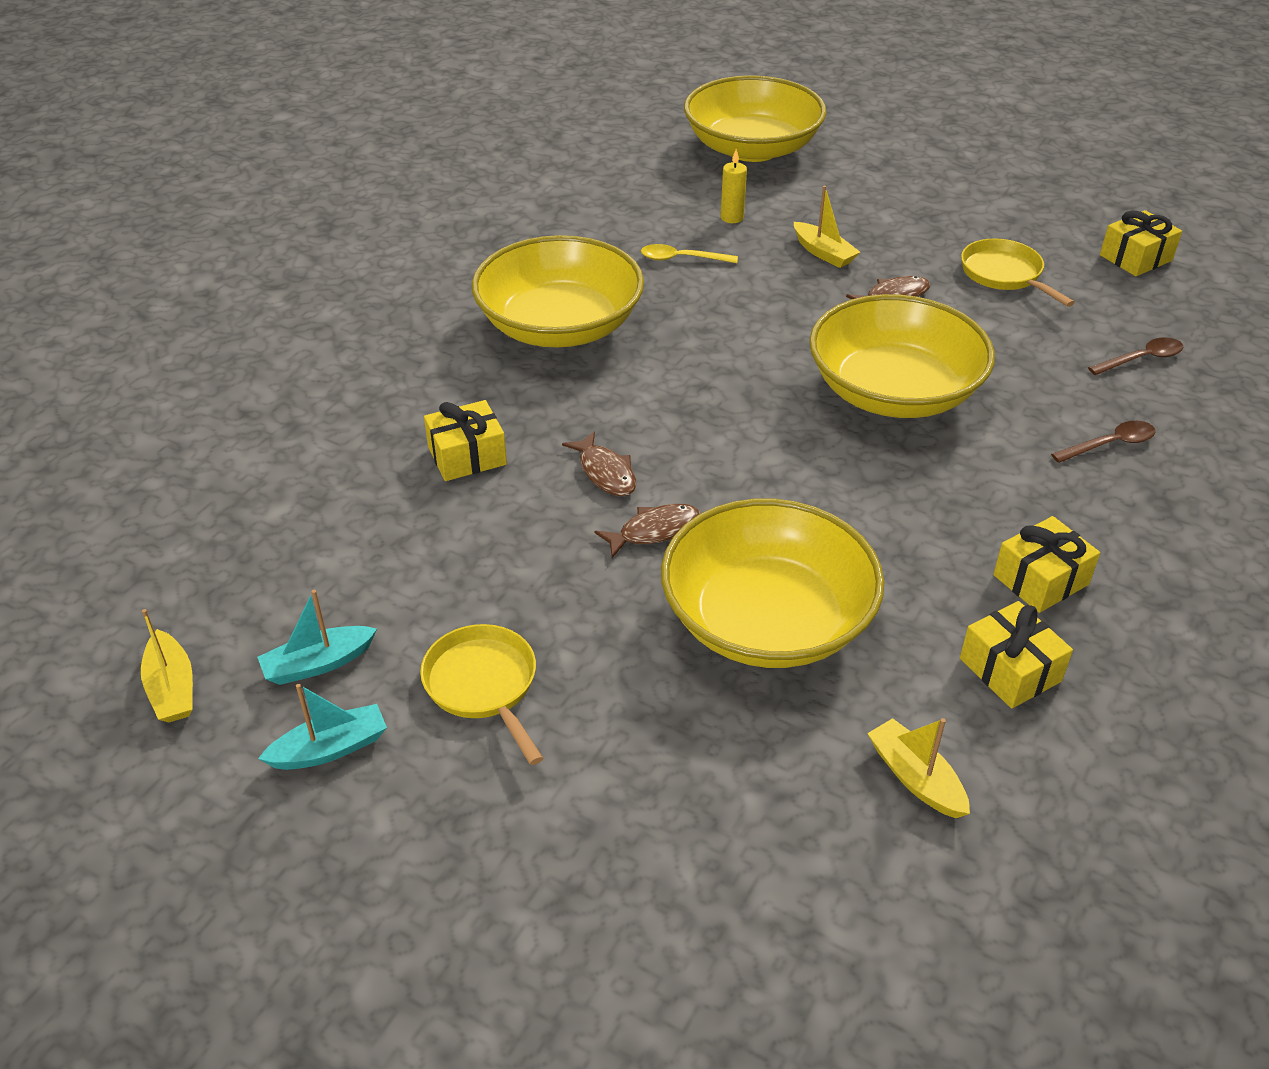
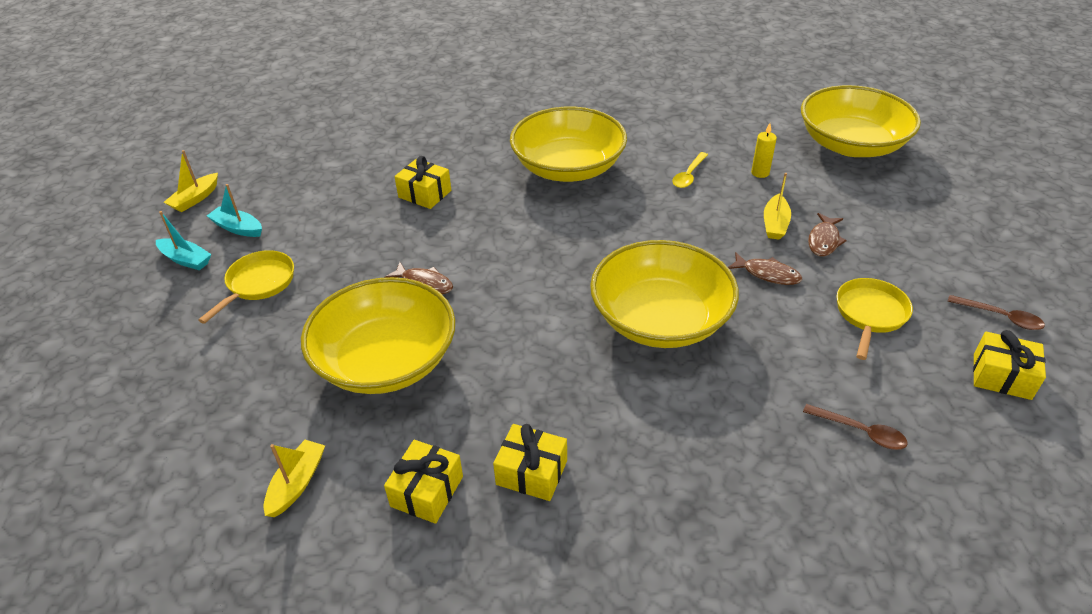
camera: 55 degrees right, 0 degrees up
(605, 473) = (457, 243): brown fish -> brown fish (823, 240)
(681, 259) = (688, 175): yellow spoon -> yellow spoon turned 120 degrees counterclockwise
(1110, 444) = (726, 453): brown spoon -> brown spoon (1001, 317)

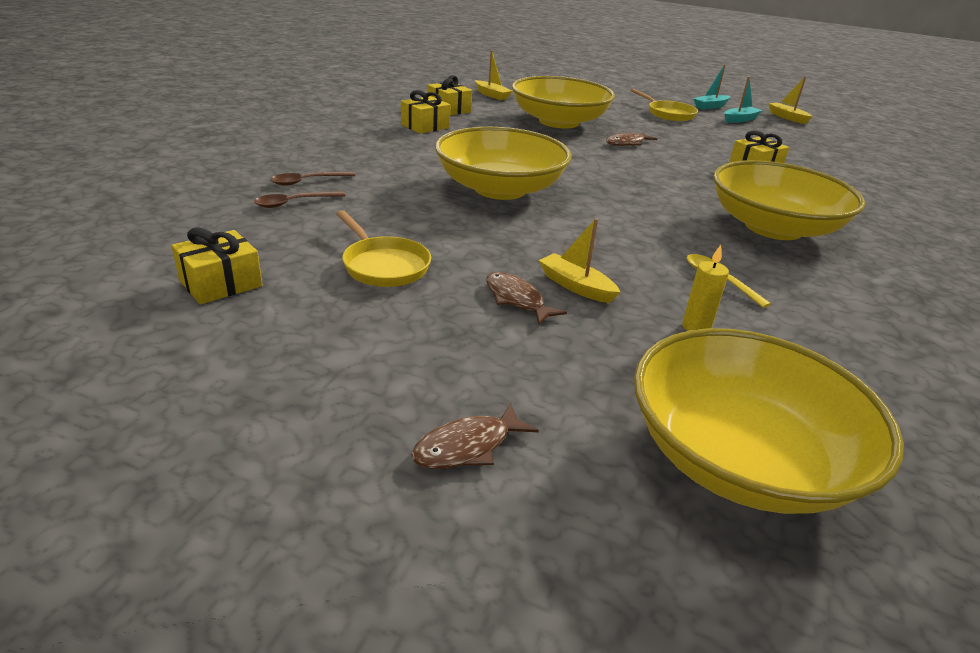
camera: 115 degrees right, 10 degrees down
(767, 274) = (500, 247): brown fish -> brown fish (467, 446)
(1001, 317) = (266, 334): brown spoon -> brown spoon (307, 181)

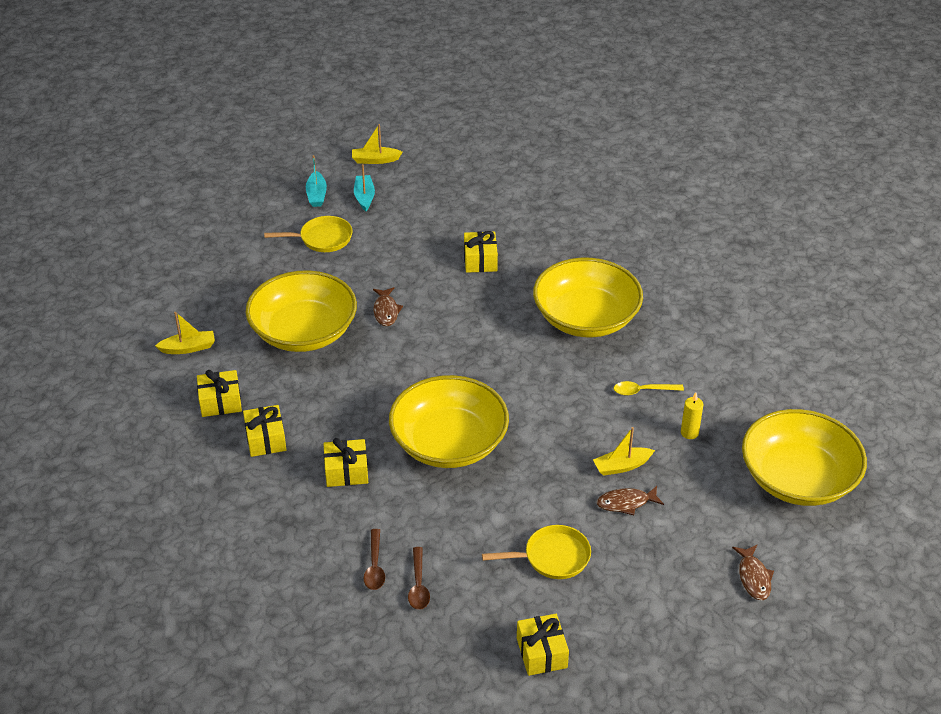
camera: 60 degrees left, 10 degrees up
(417, 155) = (346, 471): none -> yellow gift

